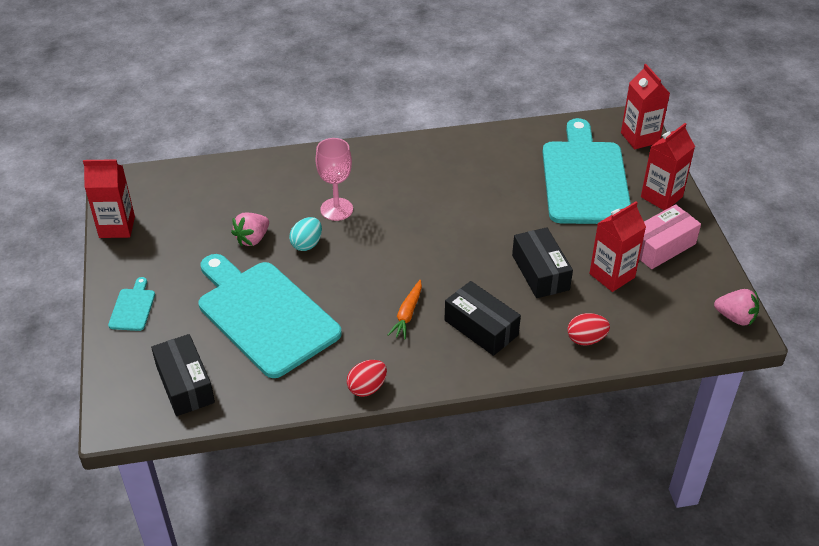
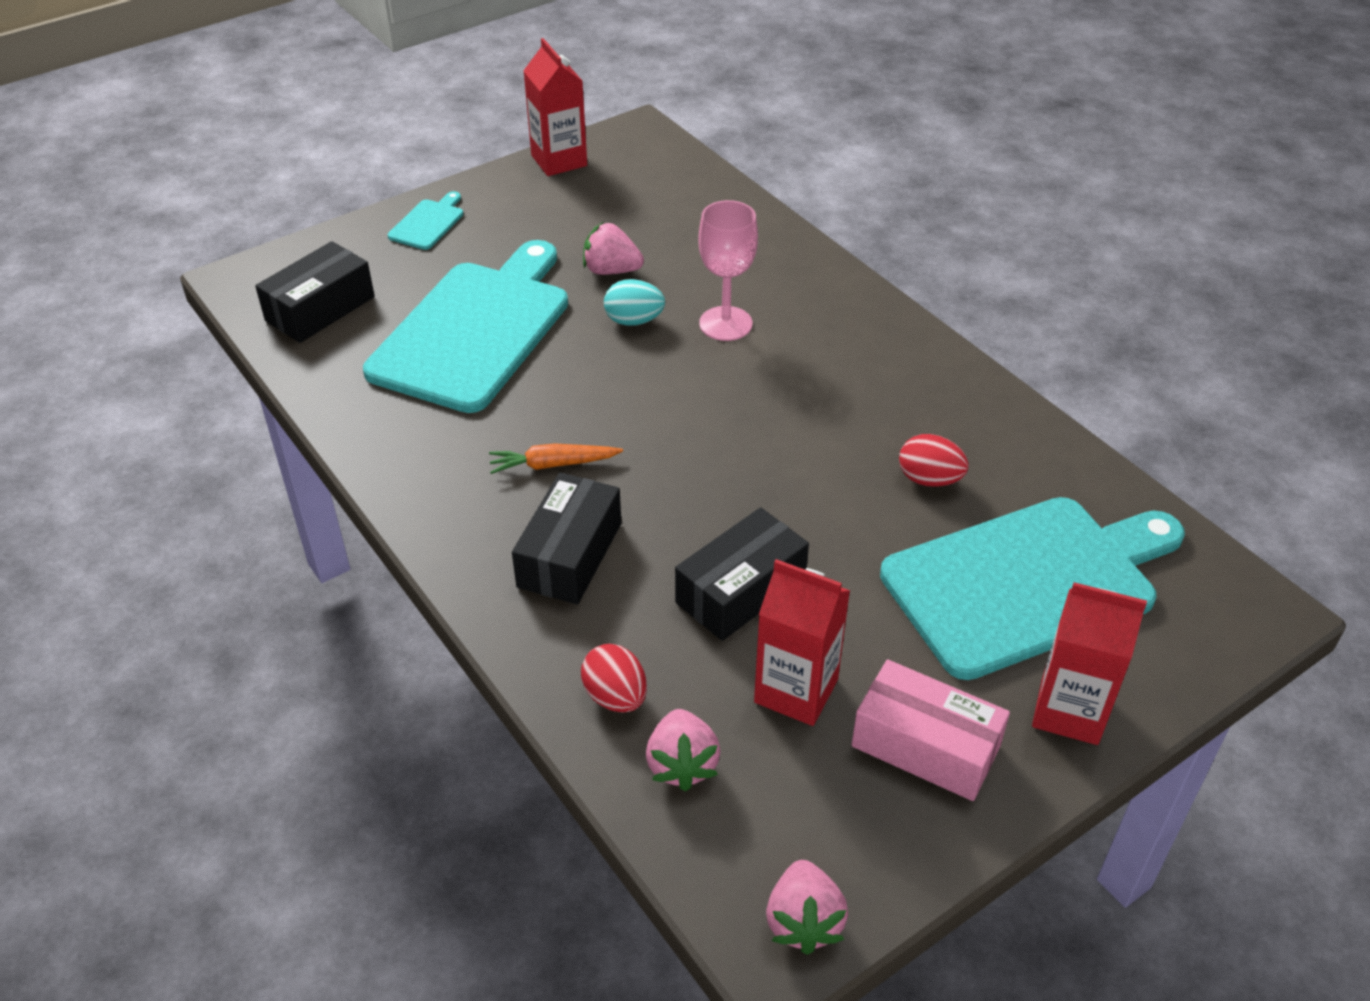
camera: 65 degrees right, 0 degrees up
(133, 307) = (428, 223): turquoise cutting board -> turquoise cutting board turned 45 degrees counterclockwise
(367, 388) = (386, 470): red egg -> red egg (929, 479)
(637, 328) = (682, 764): none -> pink strawberry
(640, 138) = (1217, 632): red carton -> none

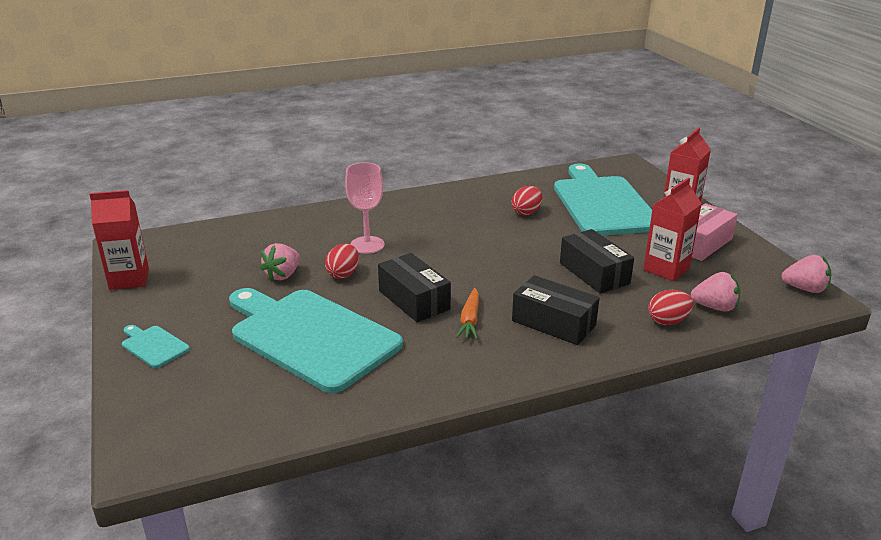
camera: 75 degrees left, 15 degrees down
(320, 309) = (226, 411): black box -> black box (414, 300)
(634, 321) = (343, 274): turquoise egg -> red egg

